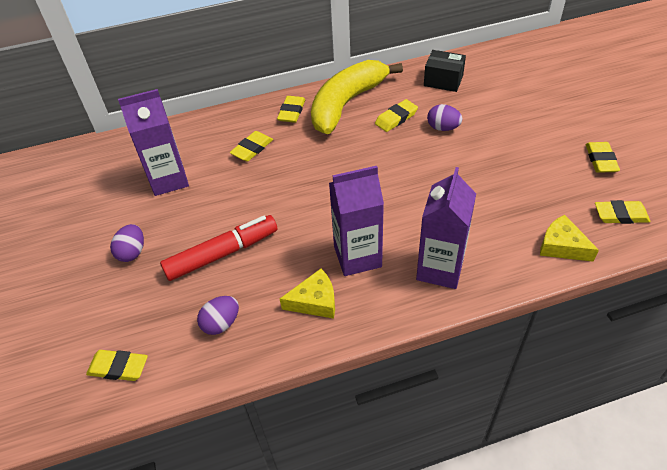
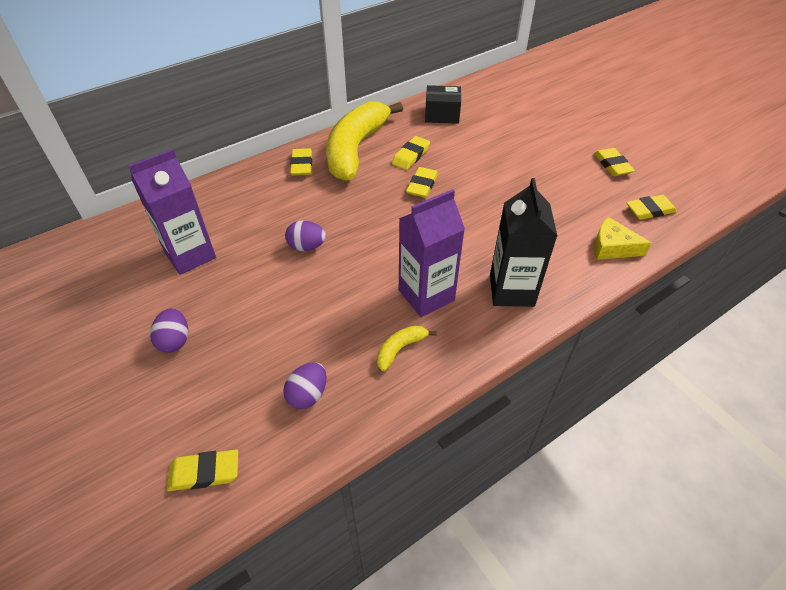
camera: 20 degrees left, 0 degrees up
(222, 254) = (281, 321): red marker -> none
(252, 149) = (273, 208): yellow eraser -> yellow eraser (422, 185)
(315, 301) = (400, 349): yellow cheese -> yellow banana
(440, 269) = (511, 290): purple carton -> black carton
(443, 128) = (459, 158): purple egg -> purple egg (307, 246)

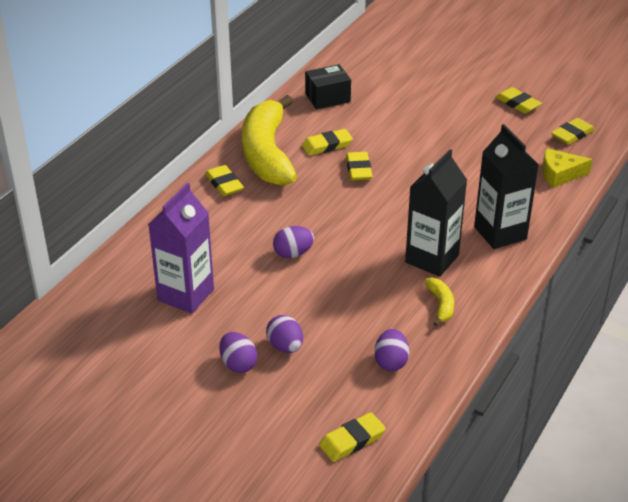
camera: 25 degrees left, 10 degrees down
(228, 338) = (285, 346): none -> purple egg
(400, 349) = (441, 305): yellow banana -> yellow banana turned 150 degrees clockwise
(411, 156) = (327, 145): yellow eraser -> yellow eraser turned 60 degrees clockwise
(426, 295) = (432, 259): purple carton -> black carton

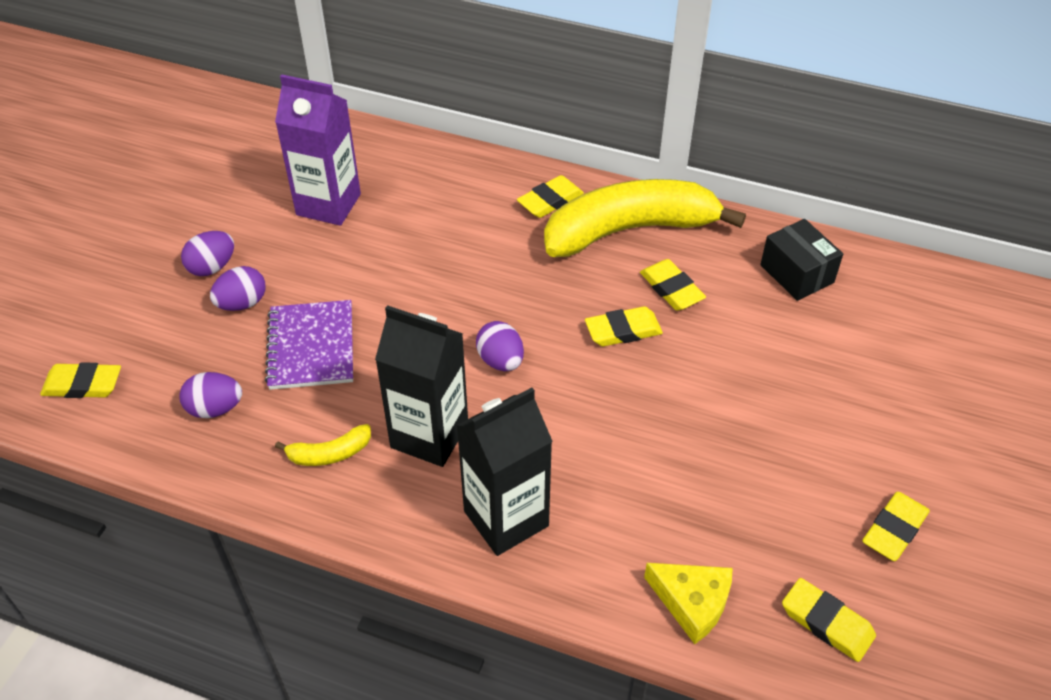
camera: 80 degrees right, 10 degrees up
(293, 253) = (418, 286): purple egg -> purple egg (500, 361)
(340, 310) = (311, 347): none -> purple notebook
(352, 440) = (83, 384): yellow eraser -> yellow eraser turned 45 degrees counterclockwise
(560, 174) = (692, 603): yellow cheese -> yellow cheese turned 135 degrees clockwise

